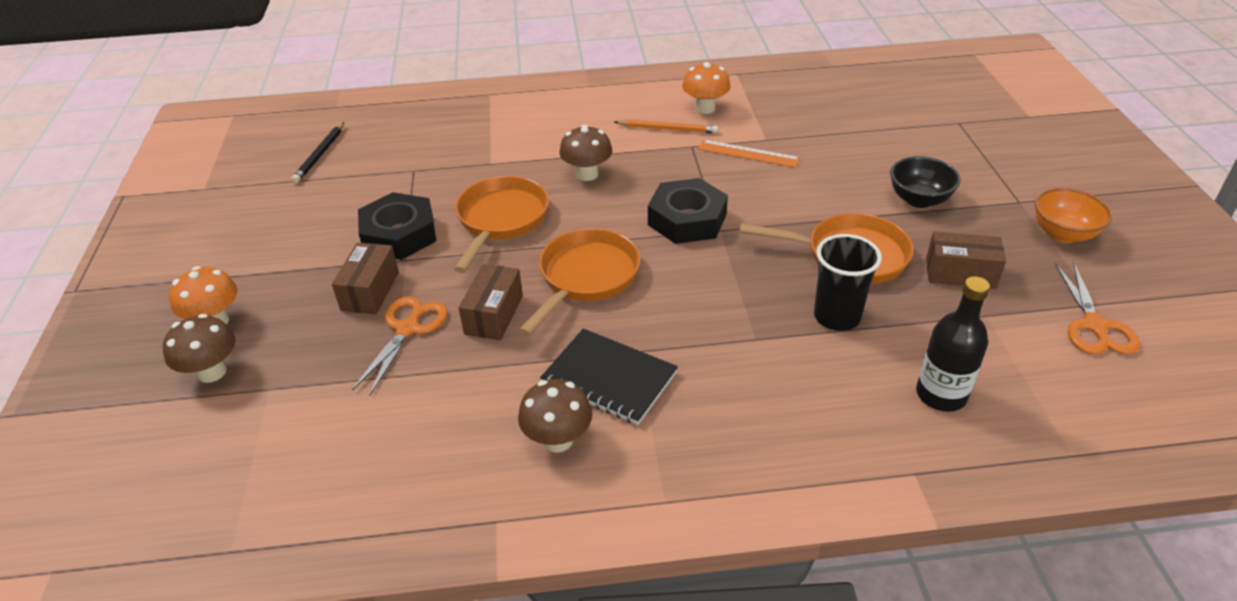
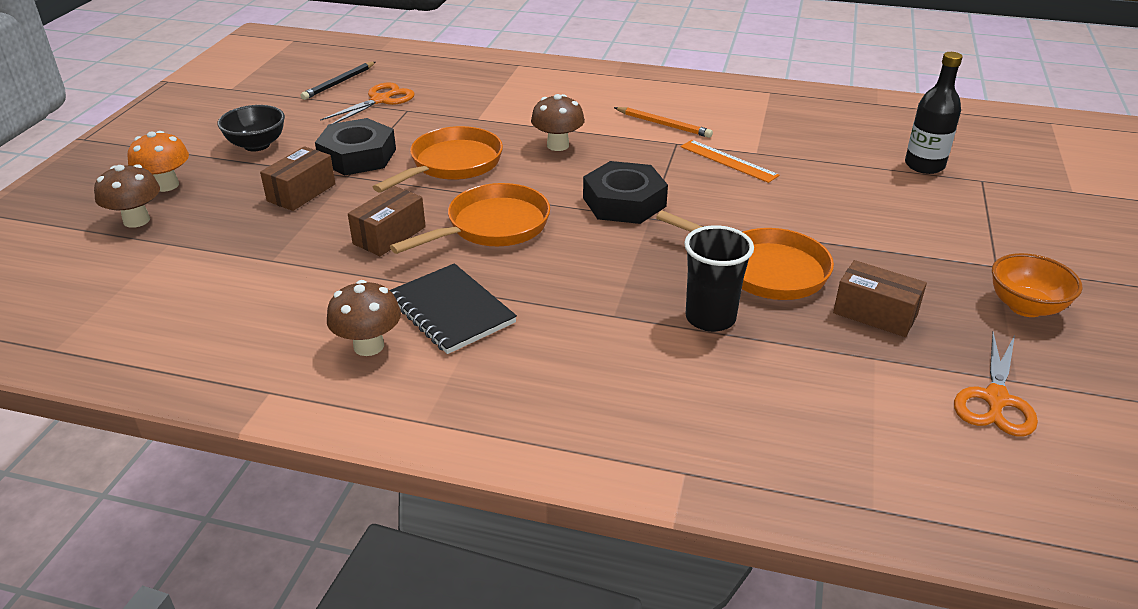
camera: 20 degrees right, 5 degrees down
(407, 329) = (309, 228): orange scissors -> orange scissors (380, 100)
(705, 108) = (714, 115): orange mushroom -> none
(919, 200) = (880, 239): black bowl -> black bowl (257, 145)
(941, 395) = (767, 414): black bottle -> black bottle (924, 165)

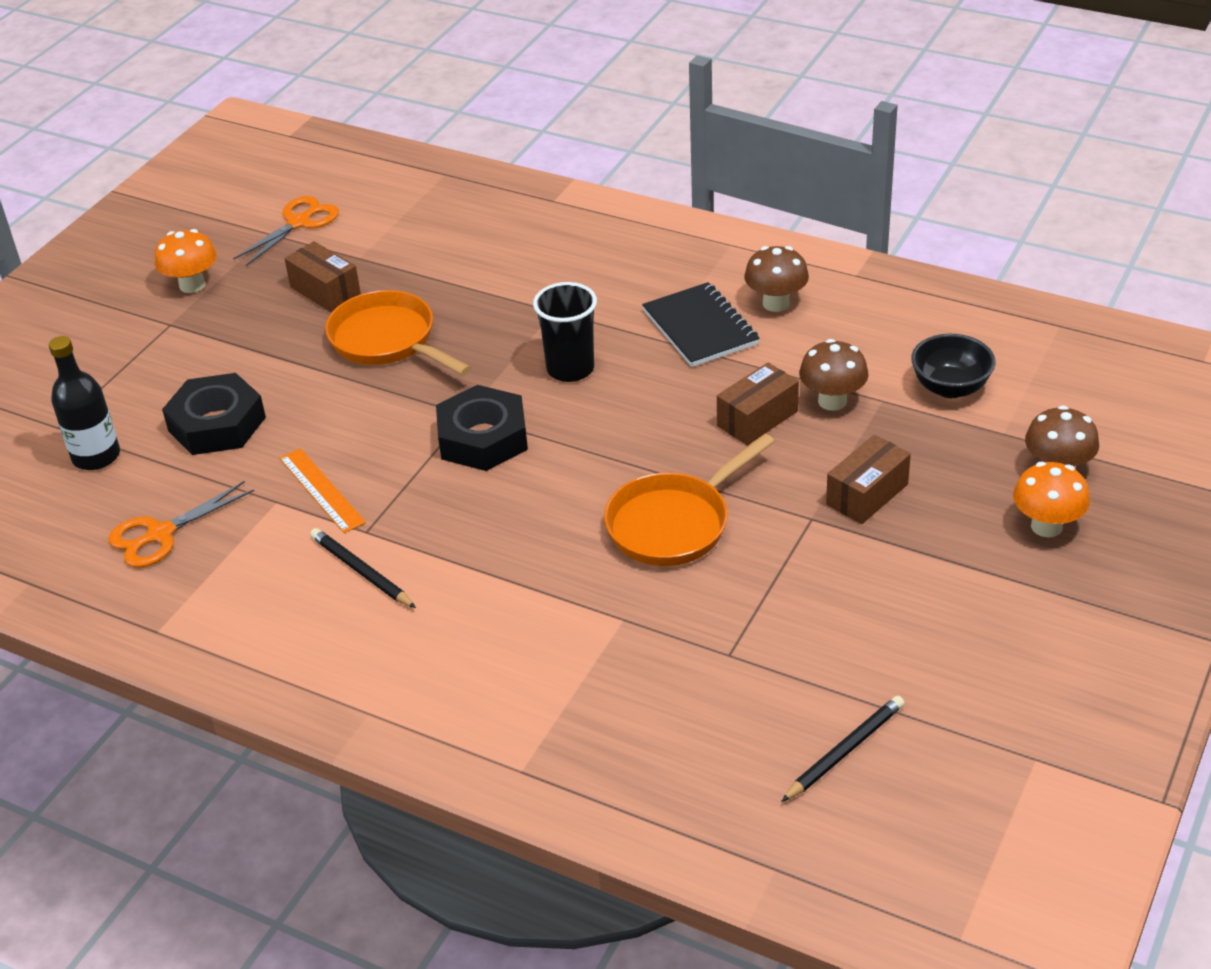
camera: 165 degrees left, 5 degrees up
(257, 145) = (948, 595): black bowl -> black bowl (950, 387)
(357, 156) = (800, 555): black nut -> black nut (217, 424)
(380, 100) = (771, 687): orange scissors -> orange scissors (161, 534)
(492, 227) = (642, 419): orange pan -> none
(558, 145) = (525, 544): brown mushroom -> brown mushroom (832, 401)
(664, 125) = (361, 571): orange pencil -> black pencil
(710, 318) = (470, 300): black cup -> black cup (570, 369)
(1025, 307) = (192, 285): orange bowl -> orange mushroom

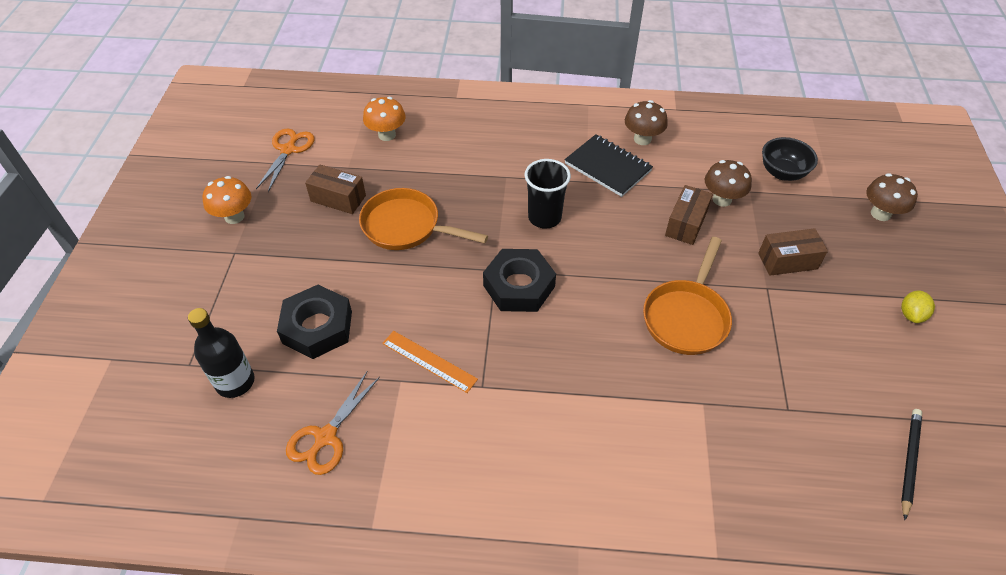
camera: 25 degrees left, 10 degrees up
(361, 571) = (499, 422): black pencil -> none
(867, 494) = (787, 261): brown box -> brown box turned 60 degrees clockwise
(994, 598) = (911, 315): none -> yellow lemon
(1046, 526) = (902, 254): orange mushroom -> orange mushroom (387, 135)

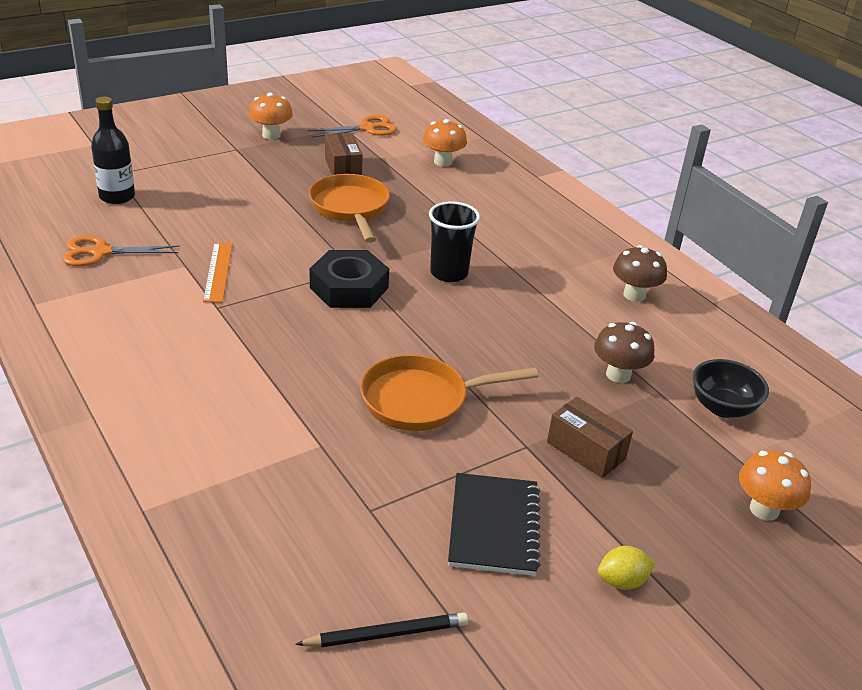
camera: 50 degrees right, 15 degrees down
(317, 327) = (201, 209): black nut -> none
(607, 167) = (564, 287): black notebook -> black notebook (493, 526)
(686, 224) = (550, 361): brown box -> none
(880, 214) = (764, 509): brown mushroom -> orange mushroom

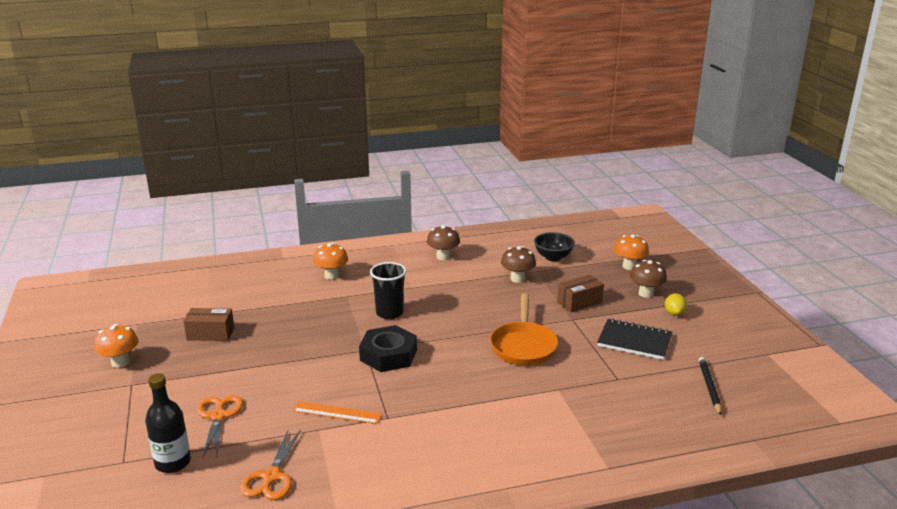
camera: 70 degrees left, 10 degrees down
(350, 209) = (278, 339): orange pan -> none
(367, 128) = (150, 313): orange scissors -> orange scissors (218, 416)
(443, 162) = (234, 289): orange mushroom -> orange mushroom (331, 276)
(672, 537) = (646, 293): none -> brown mushroom

